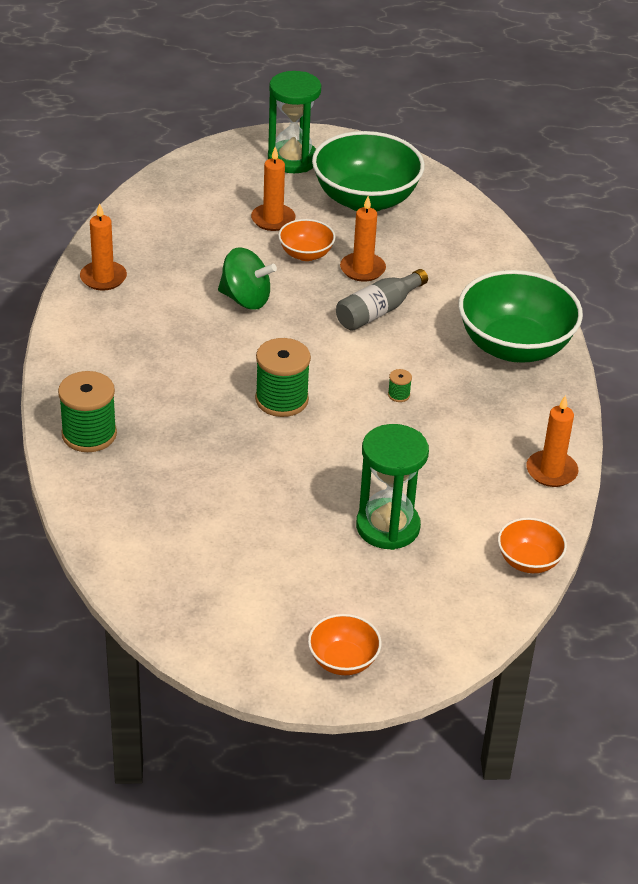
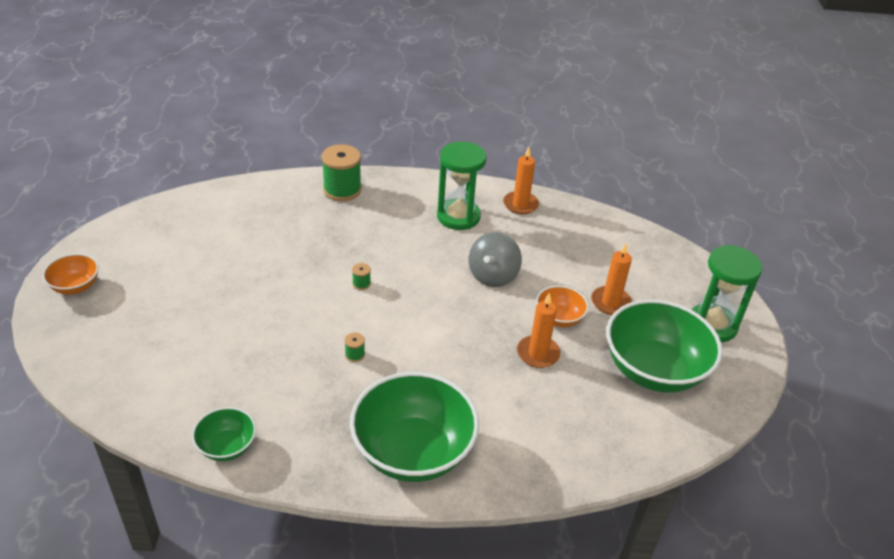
camera: 95 degrees right, 0 degrees up
(245, 299) = (493, 275): green spinning top -> grey spinning top
(281, 400) = (361, 284): green spool -> green spool, size x0.43
(378, 311) = (474, 356): grey bottle -> none
(387, 527) = (197, 326): green hourglass -> green hourglass (458, 216)
(528, 561) = (123, 408): orange bowl -> none
(551, 471) = (227, 446): orange candle -> green bowl

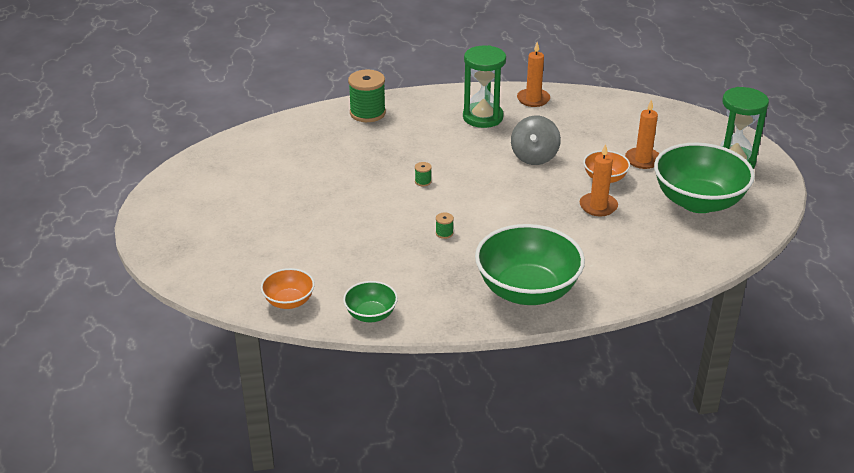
camera: 10 degrees left, 5 degrees down
(75, 286) = (167, 226): orange bowl -> orange bowl (289, 301)

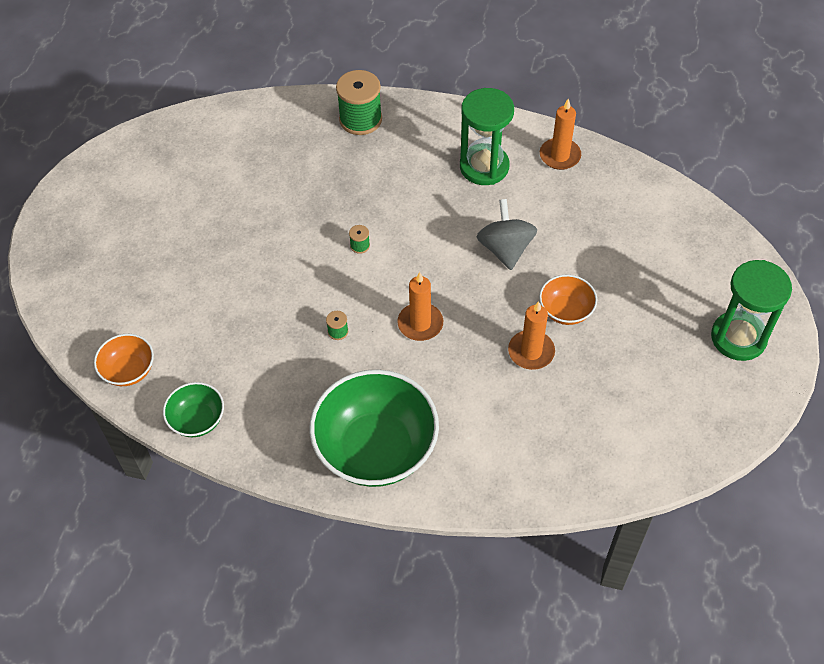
camera: 25 degrees right, 20 degrees up
(534, 157) = (505, 249): grey spinning top -> grey spinning top turned 135 degrees clockwise
(643, 160) = (629, 297): orange candle -> orange candle (420, 324)
(698, 201) = (653, 386): green bowl -> none

